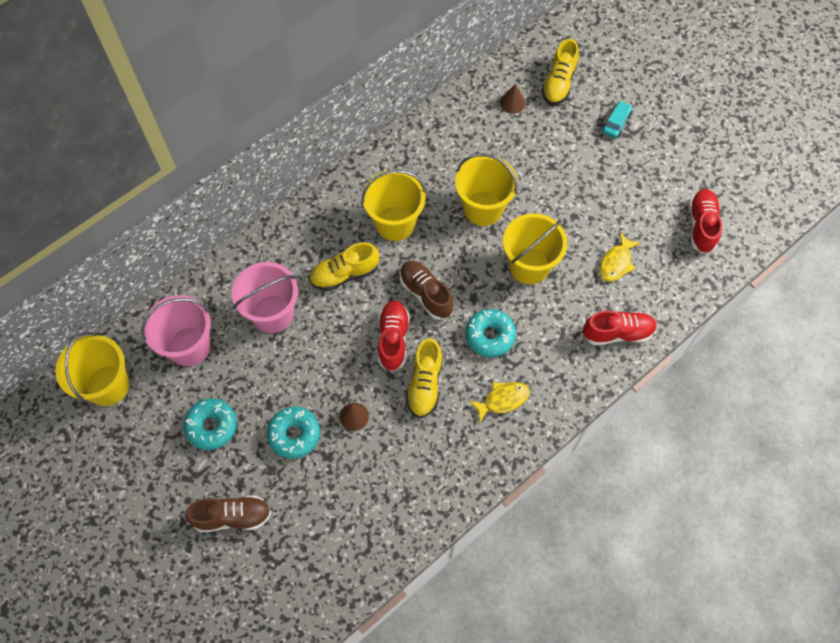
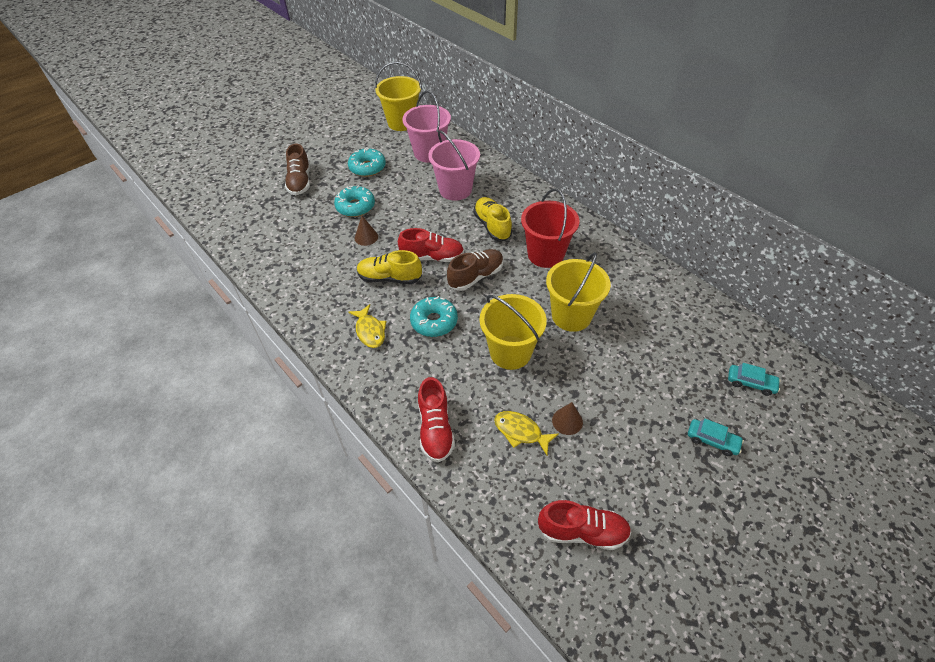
camera: 90 degrees right, 15 degrees down
(395, 223) = (545, 254): yellow bucket -> red bucket
(512, 103) = (708, 340): brown cone -> brown cone (567, 421)
(559, 83) = (751, 383): yellow shoe -> turquoise car

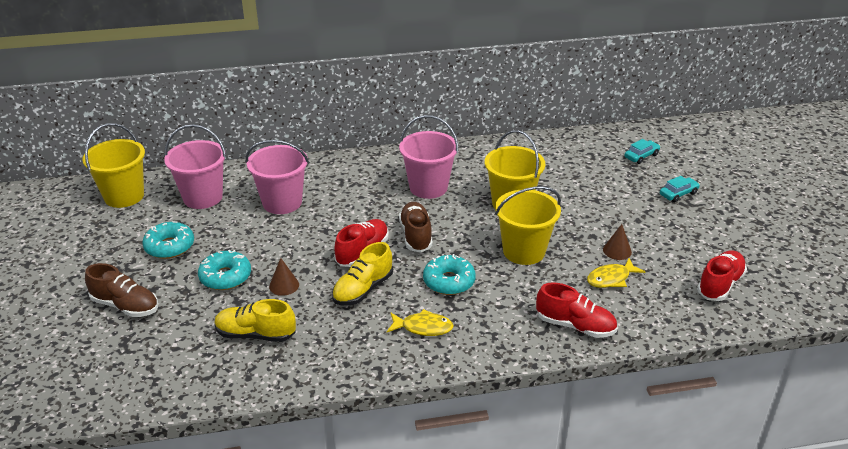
camera: 60 degrees left, 15 degrees down
(492, 226) = (360, 201): yellow shoe -> yellow shoe (256, 334)
(545, 254) = (428, 187): red bucket -> pink bucket

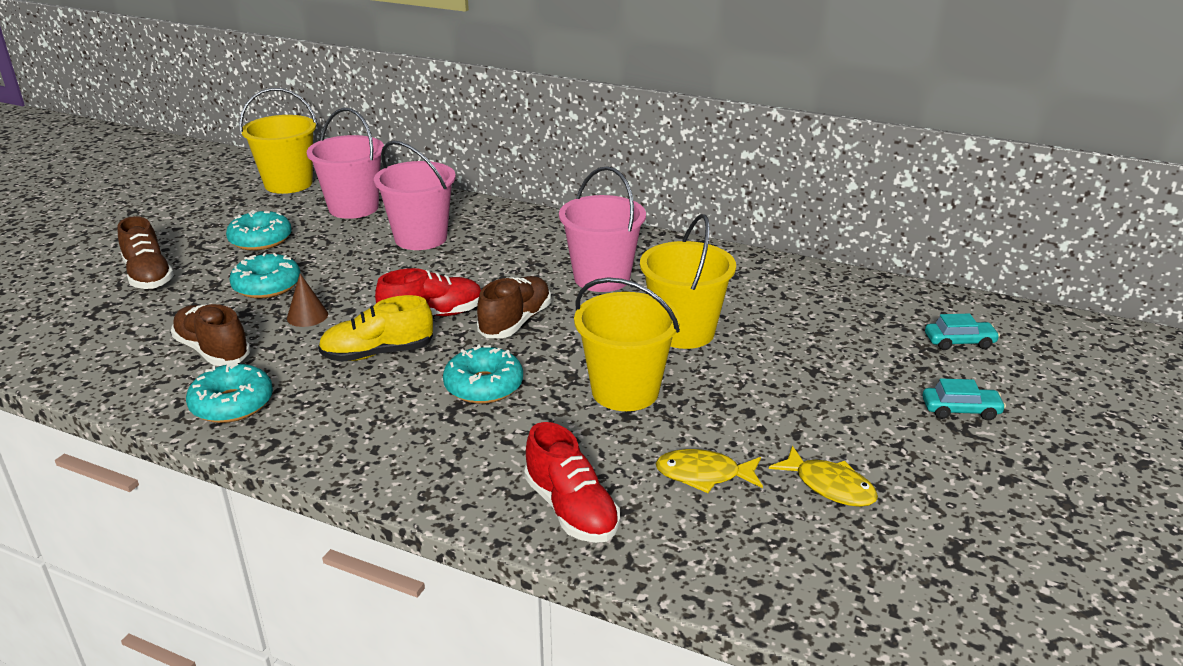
camera: 35 degrees right, 5 degrees down
(256, 334) = (213, 351): yellow shoe -> brown shoe
(320, 360) = (232, 404): none -> turquoise donut
(423, 327) = (383, 422): yellow fish -> yellow fish (829, 486)
(617, 251) = (760, 444): brown cone -> none
(720, 285) = (873, 560): red shoe -> none

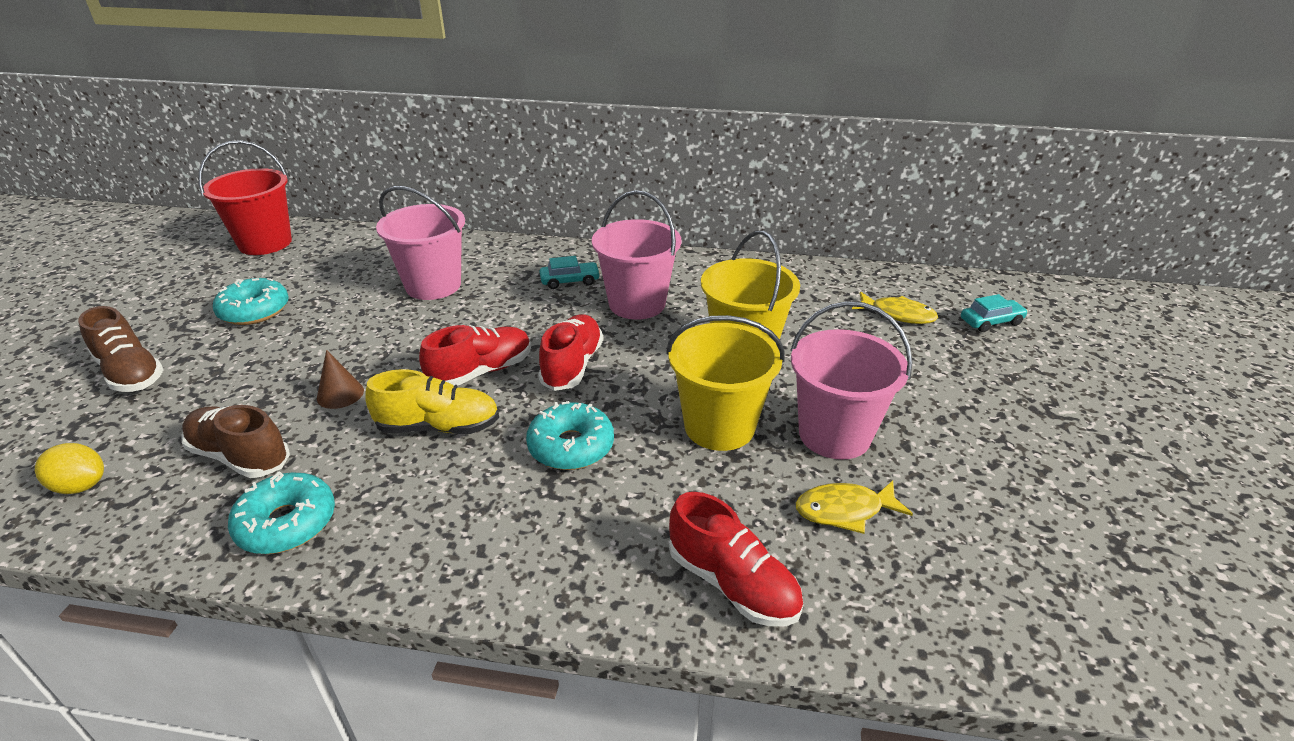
camera: 15 degrees left, 5 degrees up
(90, 353) = (81, 486): none -> yellow lemon
(267, 286) = (280, 364): turquoise donut -> none
(288, 184) = (265, 243): yellow bucket -> red bucket
(353, 208) = (347, 261): pink bucket -> pink bucket (834, 434)
(378, 353) = (438, 427): yellow shoe -> yellow shoe turned 150 degrees counterclockwise
(515, 322) = (572, 366): brown shoe -> red shoe
(829, 486) = (969, 498): yellow fish -> yellow fish (898, 314)
(960, 410) = (1033, 392): turquoise car -> turquoise car (570, 281)

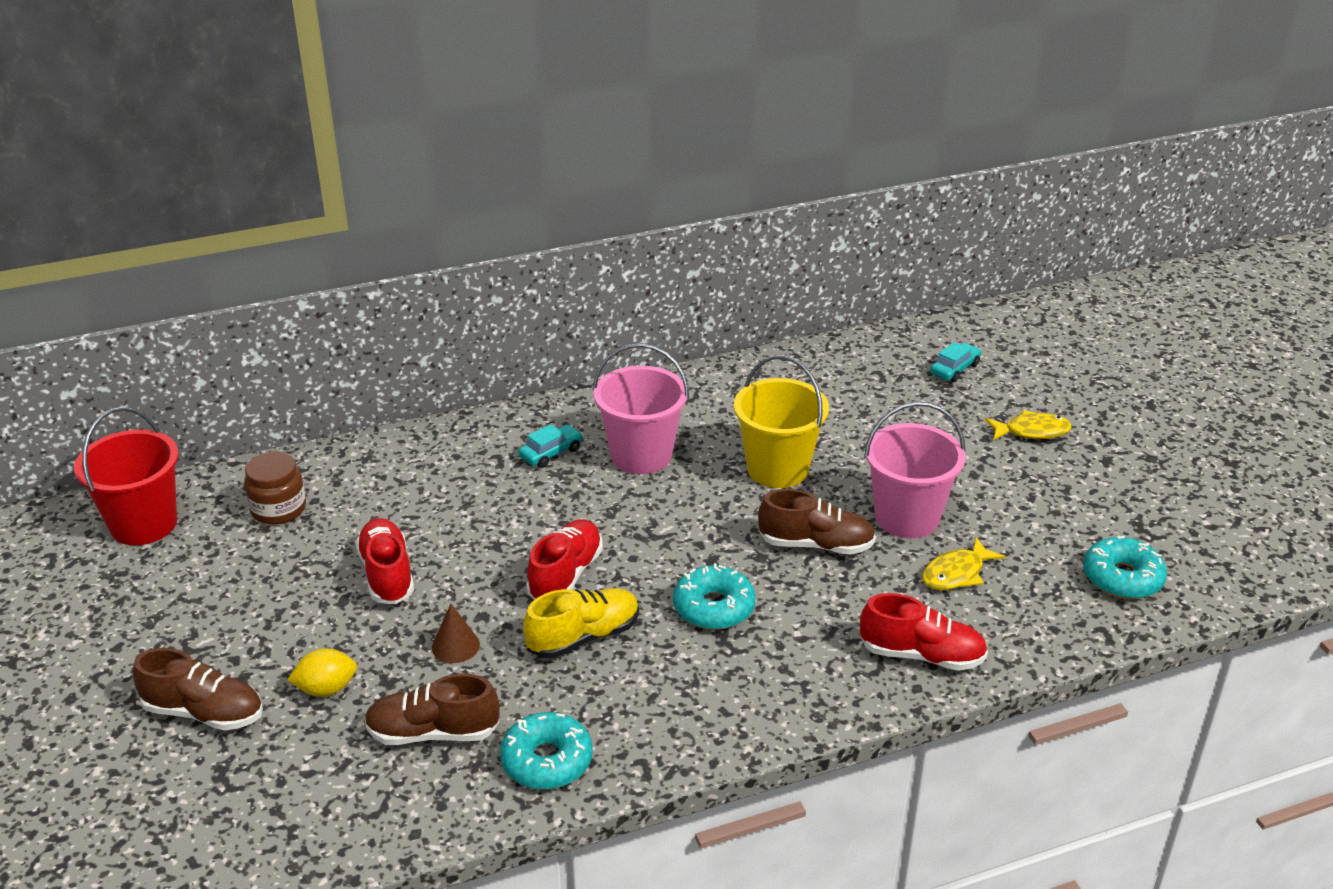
camera: 30 degrees left, 0 degrees up
(81, 486) = (315, 817): yellow lemon -> yellow lemon (326, 689)
(254, 311) = (248, 603): turquoise donut -> turquoise donut (1122, 578)
(350, 259) = (278, 509): none -> brown jar
(433, 285) = (413, 506): pink bucket -> none
(572, 366) = (643, 538): red shoe -> red shoe (387, 574)
(719, 426) = (815, 545): yellow bucket -> brown shoe
(898, 314) = (877, 387): yellow fish -> yellow fish (1032, 431)

